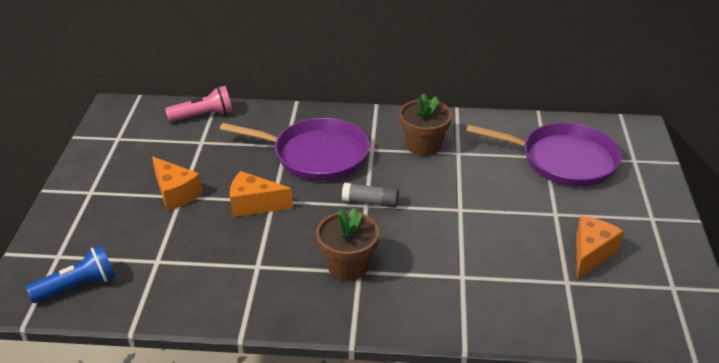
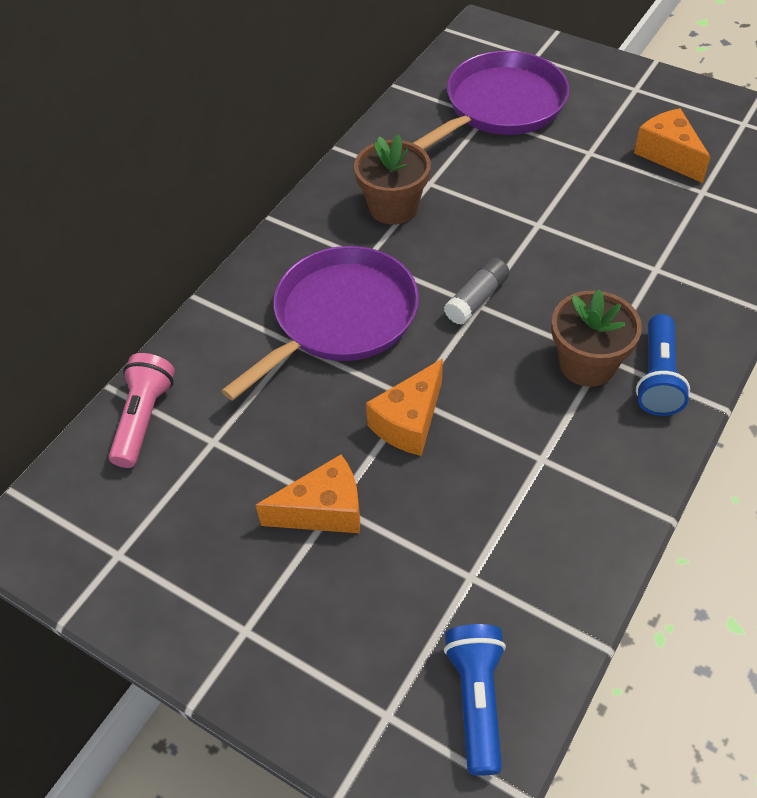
camera: 60 degrees left, 15 degrees up
(358, 302) = (658, 377): none -> blue flashlight

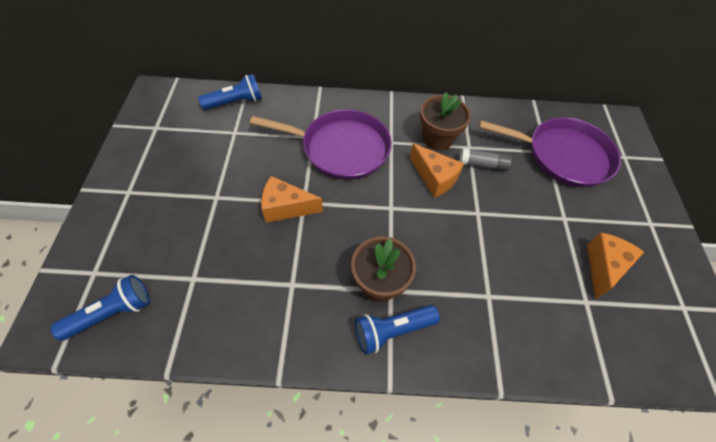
camera: 55 degrees right, 5 degrees up
(144, 419) = (235, 102): pink flashlight -> blue flashlight
(324, 510) = (210, 194): orange cheese -> orange cheese (434, 178)
(476, 299) = (395, 204): grey glue stick -> grey glue stick (482, 165)

